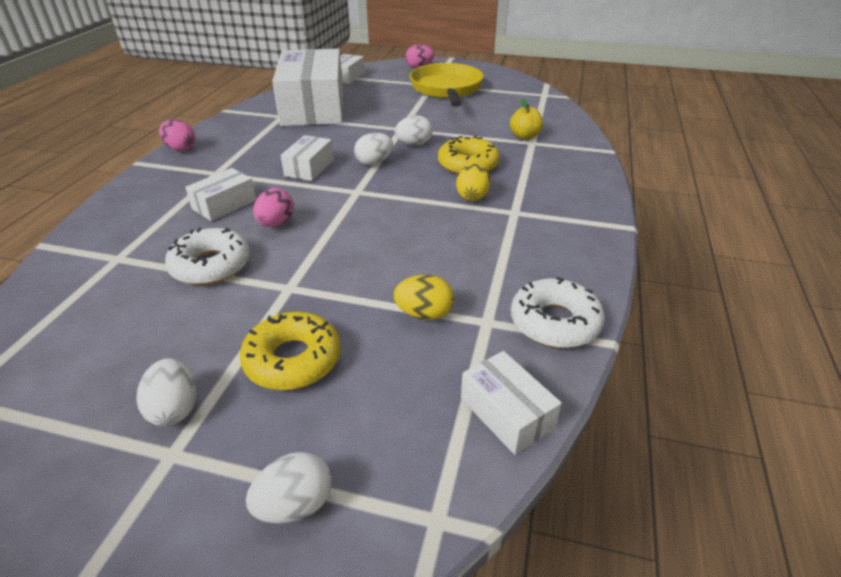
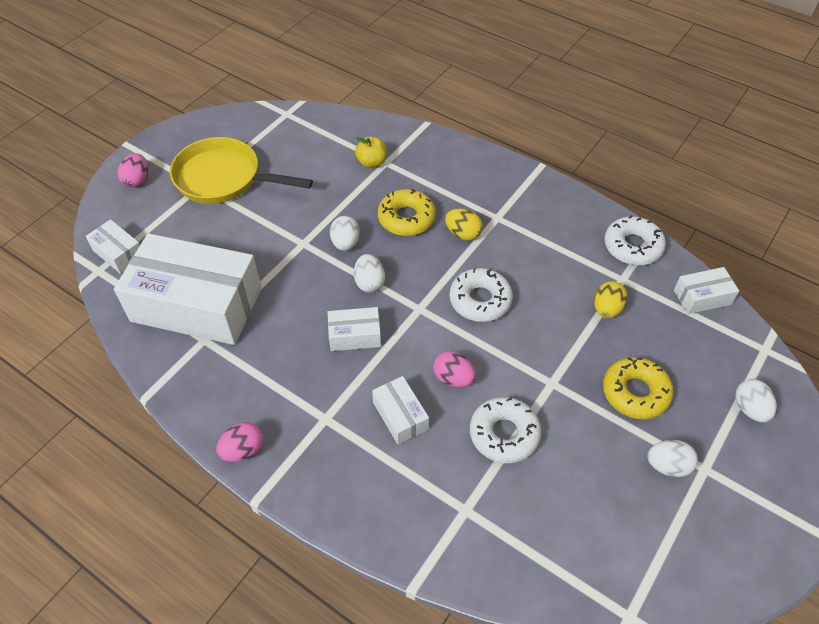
camera: 70 degrees left, 15 degrees up
(309, 168) = (355, 335): white box -> white box turned 45 degrees counterclockwise
(386, 221) = (480, 300): none -> white donut

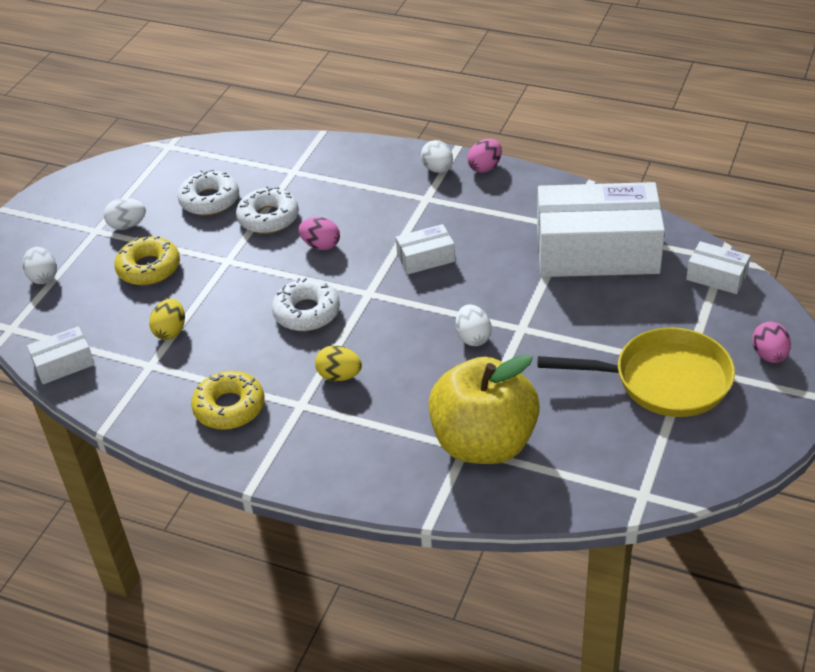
camera: 170 degrees right, 10 degrees down
(369, 283) = (429, 305): white egg -> white egg (438, 169)
(371, 162) = (484, 443): yellow apple -> yellow apple, size x2.47
(400, 416) = (362, 212): white box -> none
(406, 218) = (412, 380): yellow donut -> yellow donut (229, 407)
(632, 246) = (134, 403): white donut -> white donut (209, 200)

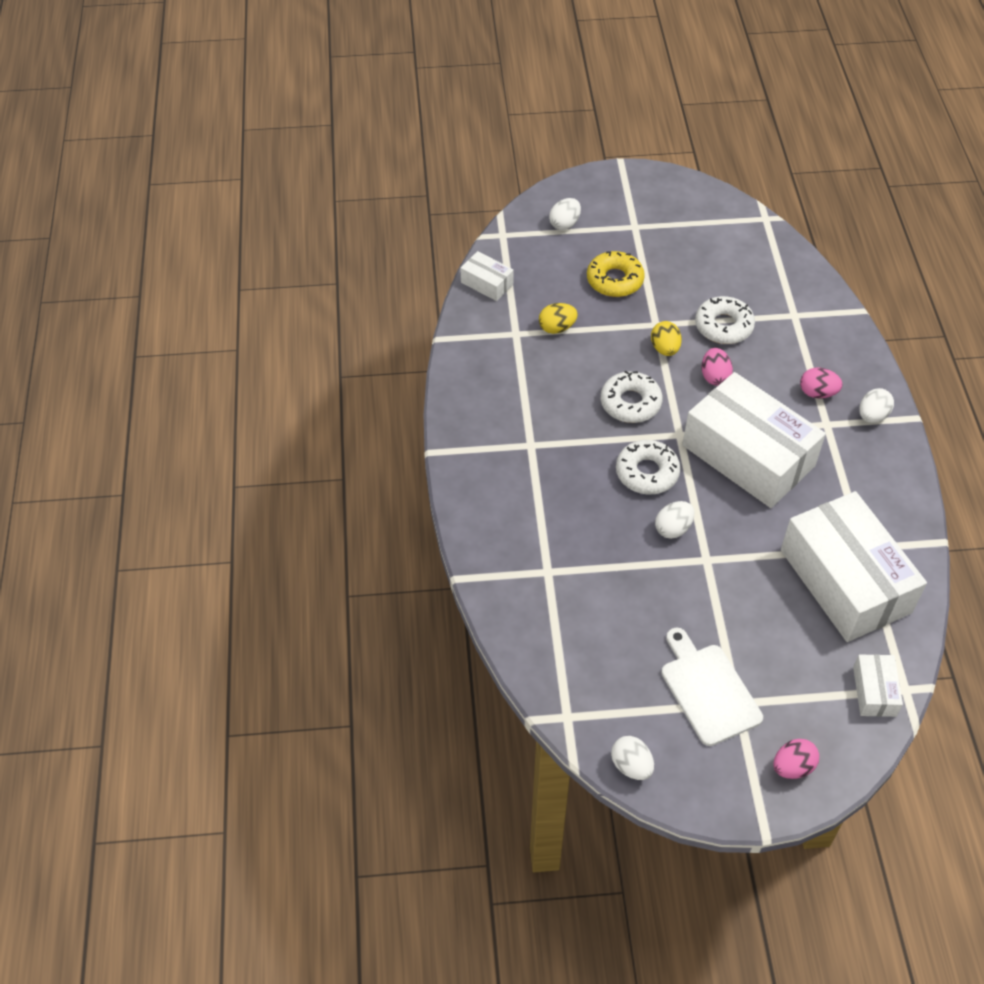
camera: 60 degrees right, 10 degrees up
(127, 225) = (653, 242): white egg -> white egg (631, 766)
(209, 200) = (718, 278): white donut -> white donut (647, 473)
(229, 407) = (502, 402): yellow donut -> none
(339, 376) = (574, 456): yellow egg -> yellow egg (665, 349)
(426, 258) = (748, 456): white box -> white box, size x2.30
(484, 443) = (559, 582): yellow apple -> none
(485, 167) = (901, 450): pink egg -> pink egg (817, 393)
(664, 380) = (708, 690): yellow pan -> white cutting board

